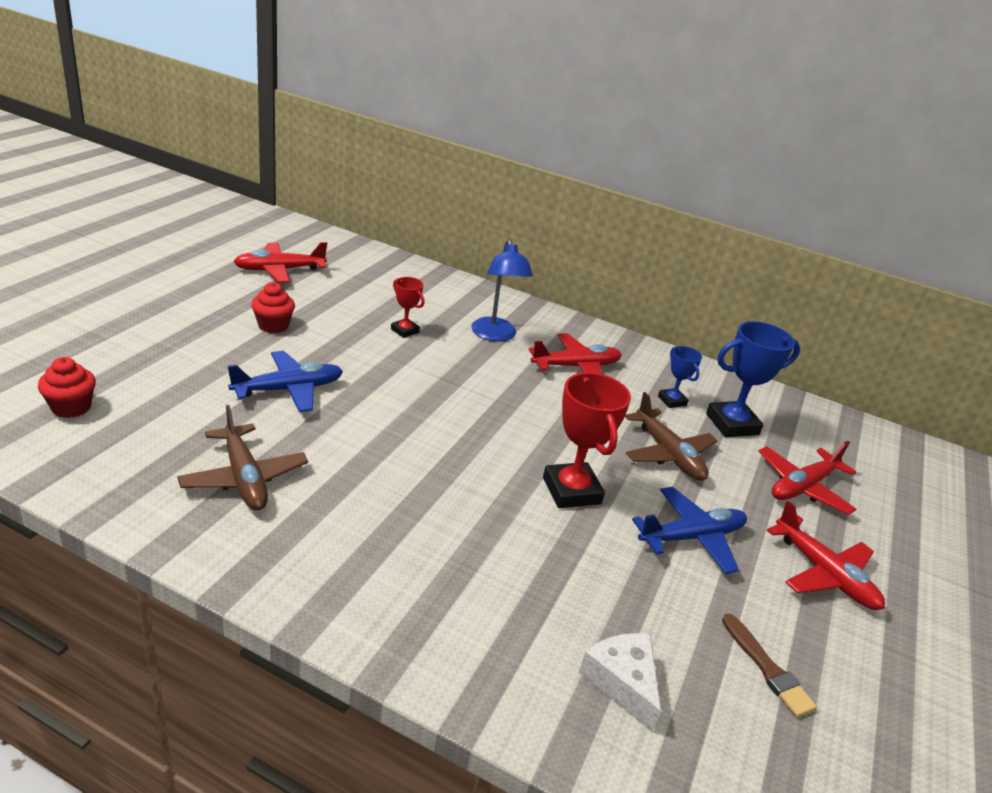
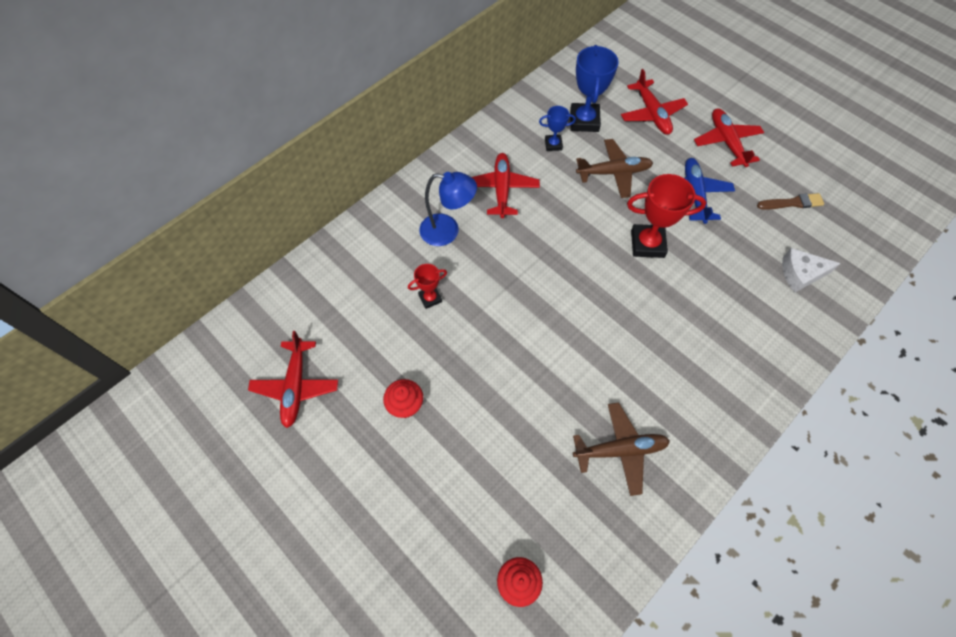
camera: 65 degrees left, 30 degrees up
(289, 389) = (510, 404): blue plane -> none
(824, 574) = (726, 142): red plane -> red plane turned 90 degrees counterclockwise

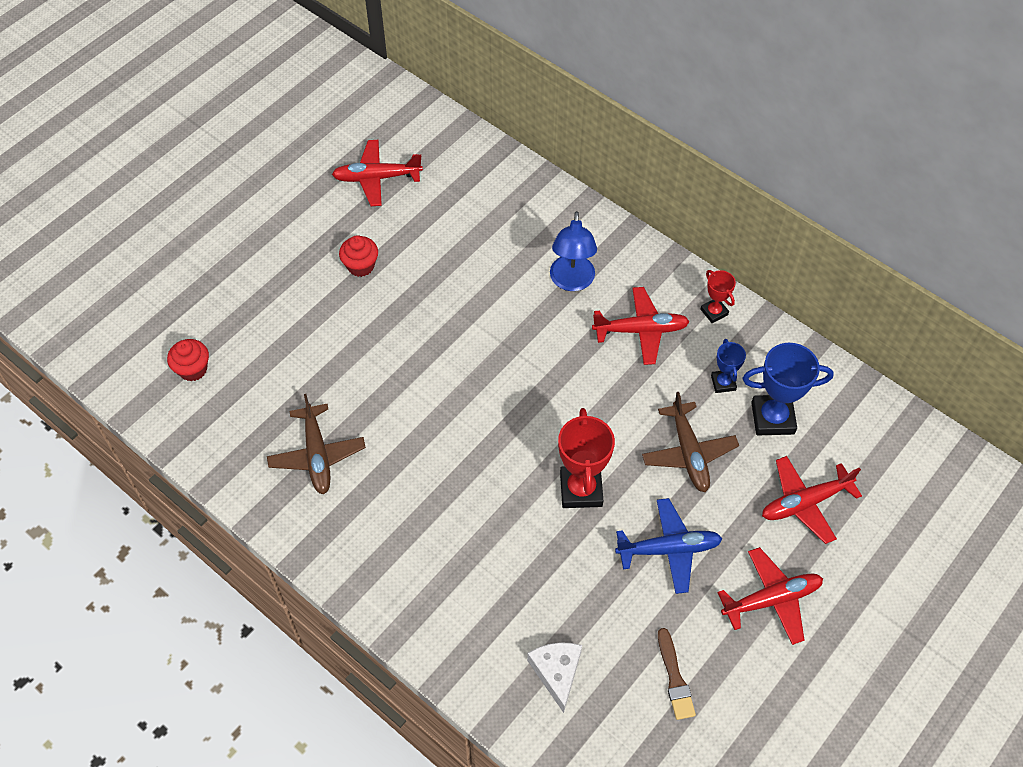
camera: 85 degrees right, 5 degrees down
(430, 298) = (482, 274): red trophy -> red trophy (714, 312)

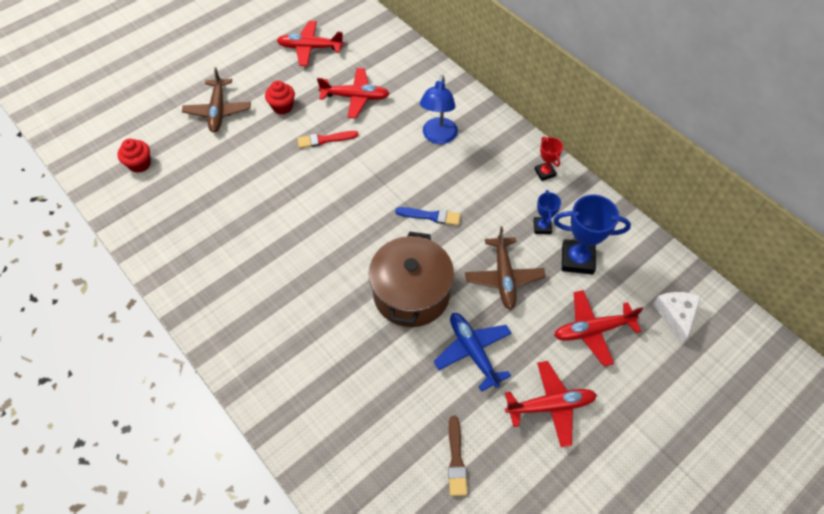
camera: 10 degrees right, 0 degrees up
(317, 455) = (213, 239): brown plane -> brown plane (218, 111)
(427, 304) = (325, 140): none -> red brush
(556, 672) = (359, 439): white cheese -> white cheese (675, 315)
(581, 489) = (411, 293): red trophy -> brown pot
(584, 388) = (431, 216): none -> blue brush
(641, 330) = (484, 179): red plane -> red plane (355, 97)
(669, 549) = (473, 351): blue plane -> blue plane turned 120 degrees counterclockwise

